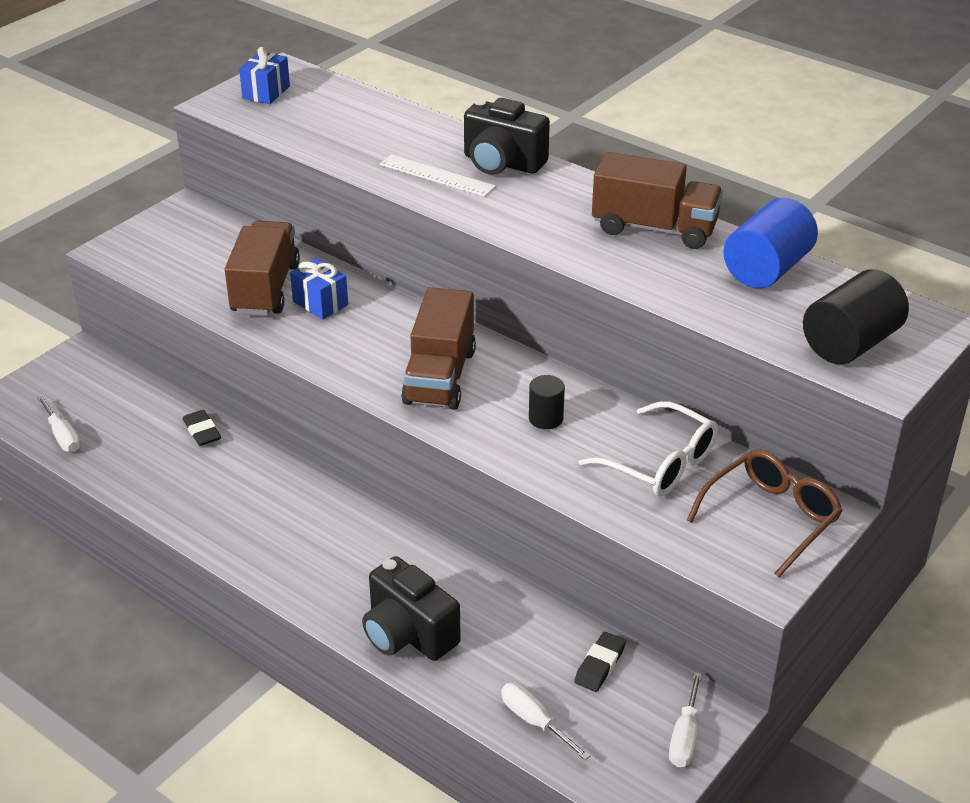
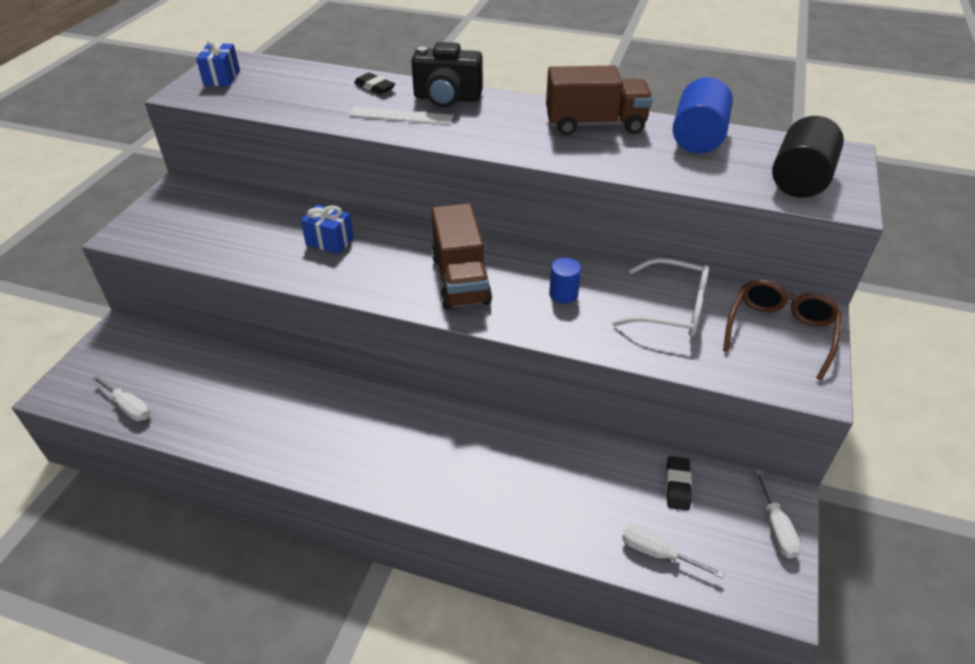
camera: 20 degrees left, 5 degrees up
(202, 431) = (254, 371): black eraser -> black eraser (374, 87)
(265, 289) = (277, 239): brown truck -> none
(408, 634) = (514, 505): black camera -> none
(546, 418) = (563, 294): black cylinder -> blue cylinder

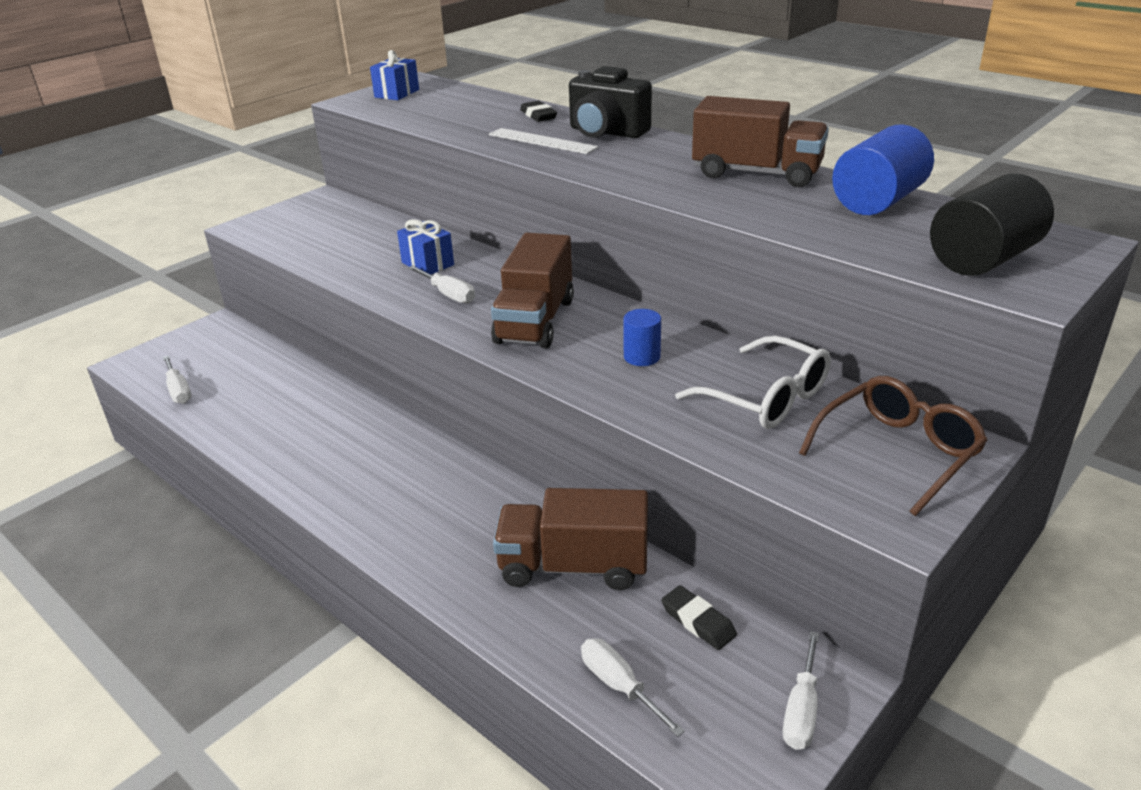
camera: 25 degrees right, 10 degrees down
(370, 269) = (448, 294): none -> white screwdriver
(569, 470) = (573, 566): none -> brown truck
(677, 485) = (698, 621): black eraser -> black eraser turned 75 degrees counterclockwise

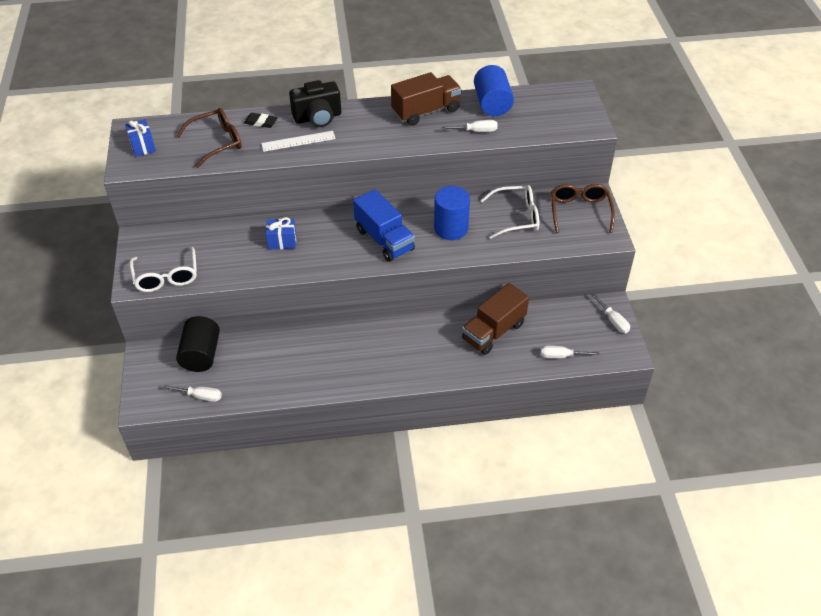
camera: 50 degrees left, 15 degrees up
(278, 235) = (166, 276): none -> white glasses
(448, 294) = (324, 251): white screwdriver -> white screwdriver (476, 131)
(462, 113) = (216, 142): none -> brown glasses
(535, 321) = (384, 240): brown truck -> blue truck
(642, 357) = (451, 228): blue cylinder -> blue cylinder, size x1.84
(698, 621) = (554, 318): black eraser -> none
(983, 259) = (562, 118): black cylinder -> black cylinder (201, 355)

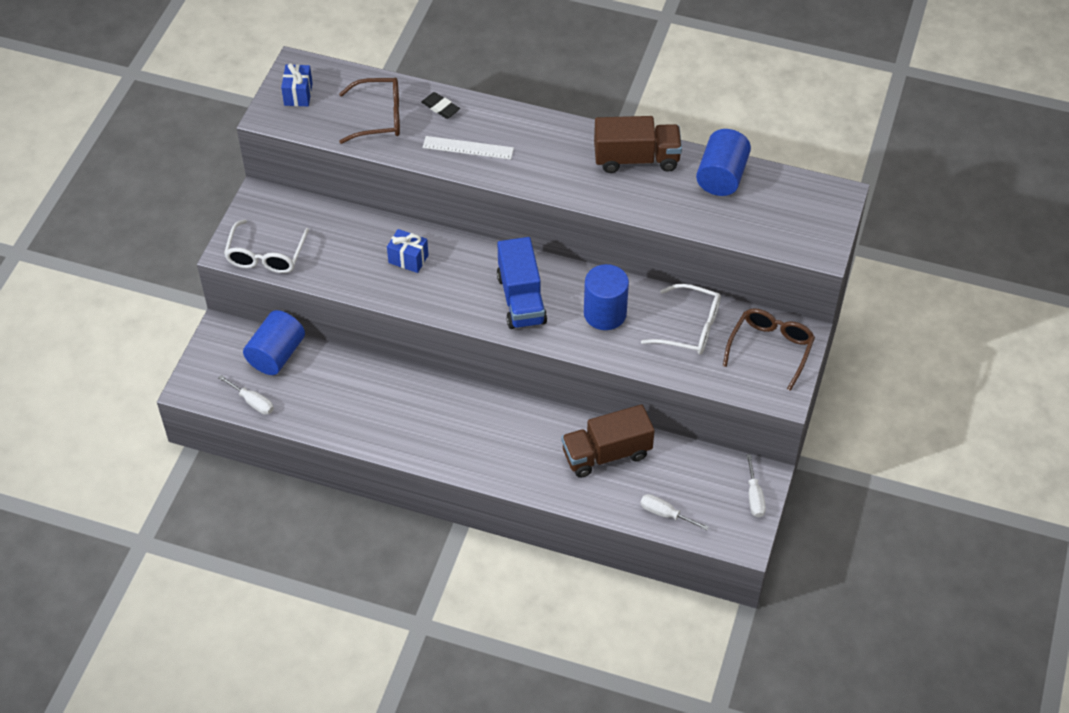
camera: 25 degrees right, 5 degrees up
(201, 355) = (276, 355): black cylinder -> blue cylinder
(318, 117) = (507, 123): black camera -> none
(476, 131) = (678, 207): white screwdriver -> none

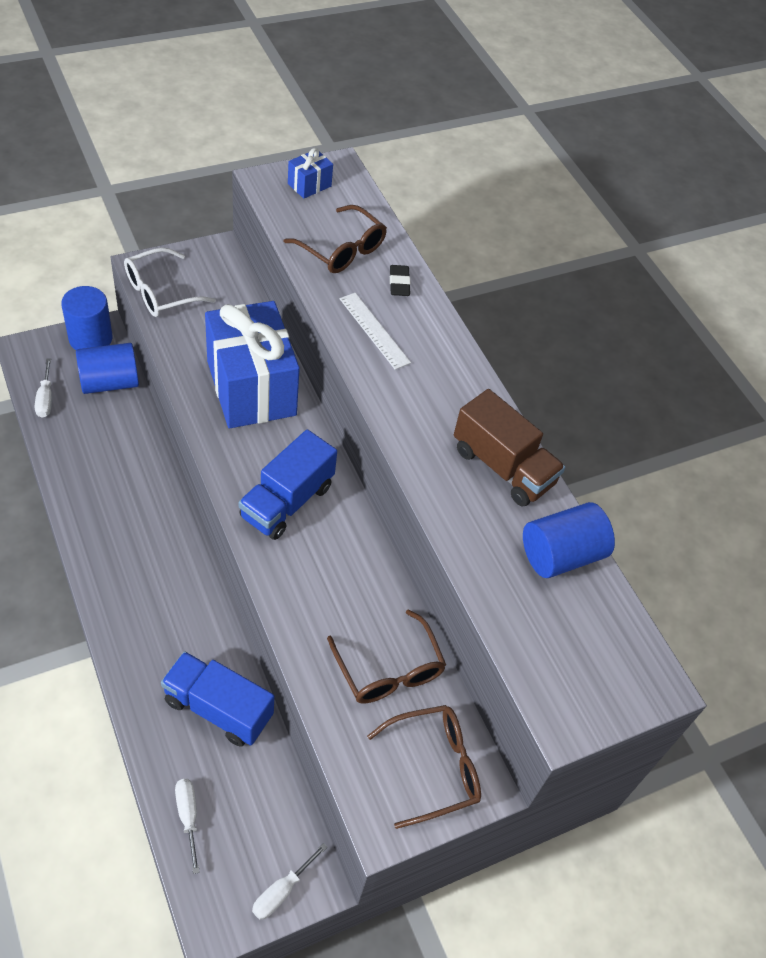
camera: 40 degrees right, 0 degrees up
(408, 259) = (251, 388): blue gift -> blue gift, size x2.43
(605, 313) = (335, 581): blue cylinder -> blue cylinder (90, 338)
(606, 454) = (218, 708): brown truck -> blue truck
(689, 328) = (388, 669): white glasses -> brown glasses

